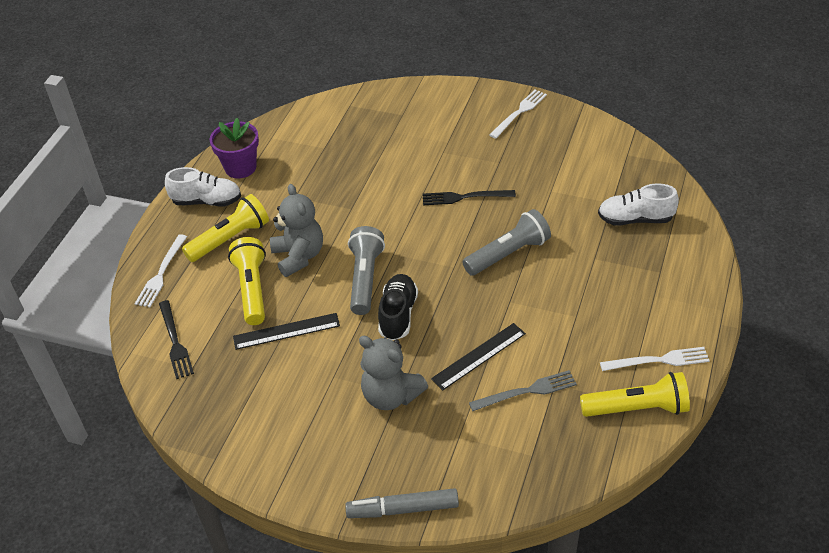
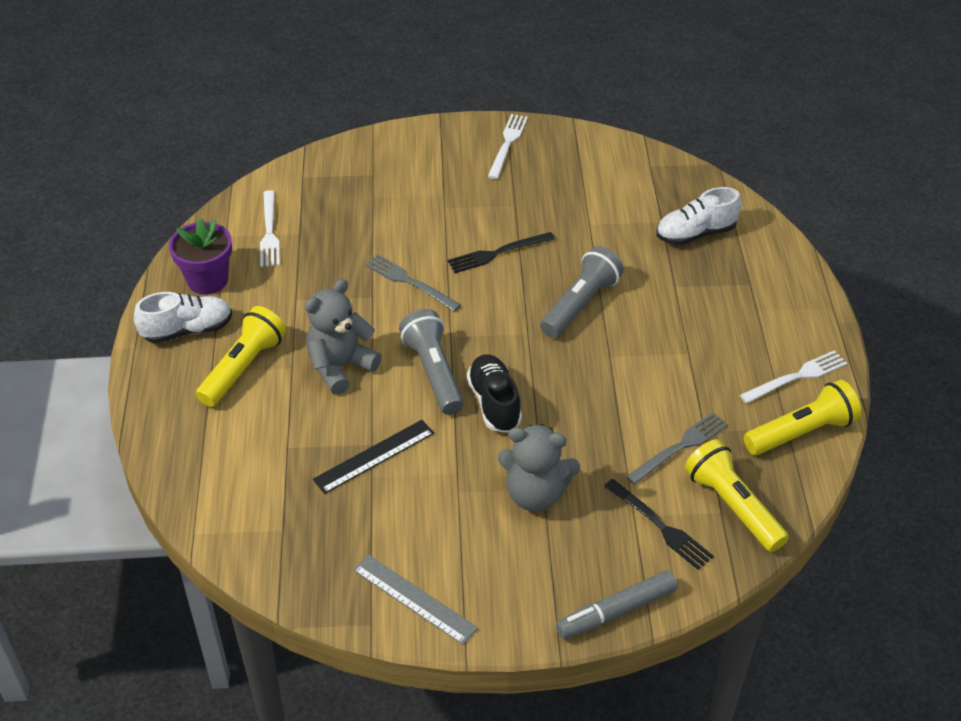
camera: 25 degrees left, 0 degrees up
(161, 273) = (178, 430): white fork -> white fork (269, 232)
(175, 342) = (243, 505): black fork -> black fork (660, 526)
(252, 289) = (305, 419): yellow flashlight -> yellow flashlight (733, 506)
(256, 449) = (414, 598): none -> grey ruler
(299, 256) = (340, 367): grey teddy bear -> grey teddy bear turned 90 degrees counterclockwise
(385, 204) = (410, 282): none -> grey fork
(479, 356) = (608, 424): black ruler -> none

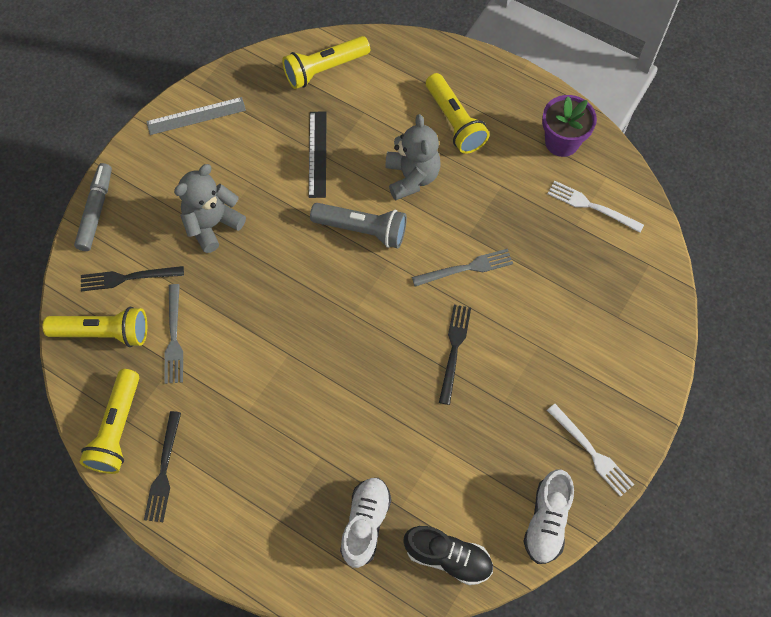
camera: 125 degrees right, 20 degrees up
(187, 330) = (516, 107): white shoe -> white shoe (546, 521)
(252, 515) = (324, 69): none -> yellow flashlight
(494, 403) = (305, 249): black shoe -> black shoe (448, 557)
(580, 304) = (354, 371): grey flashlight -> none
(796, 377) = (163, 470): white fork -> black fork

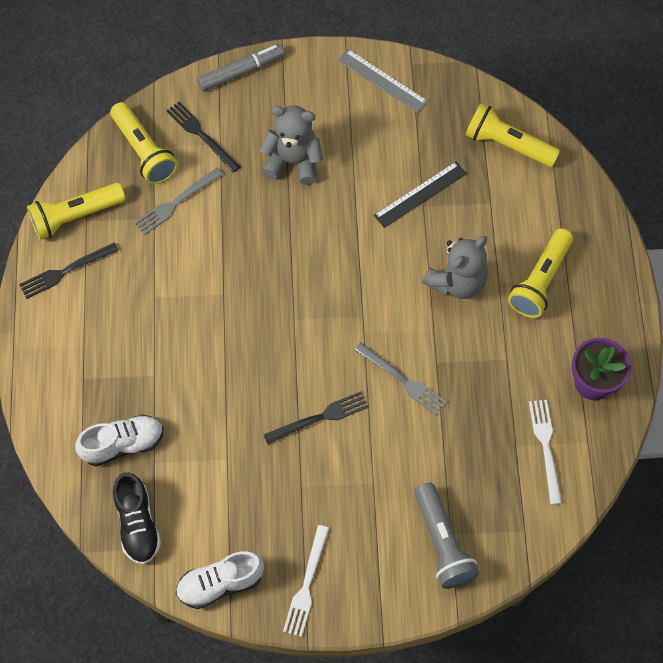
camera: 55 degrees right, 0 degrees up
(362, 230) = (375, 276): grey flashlight -> grey flashlight (442, 543)

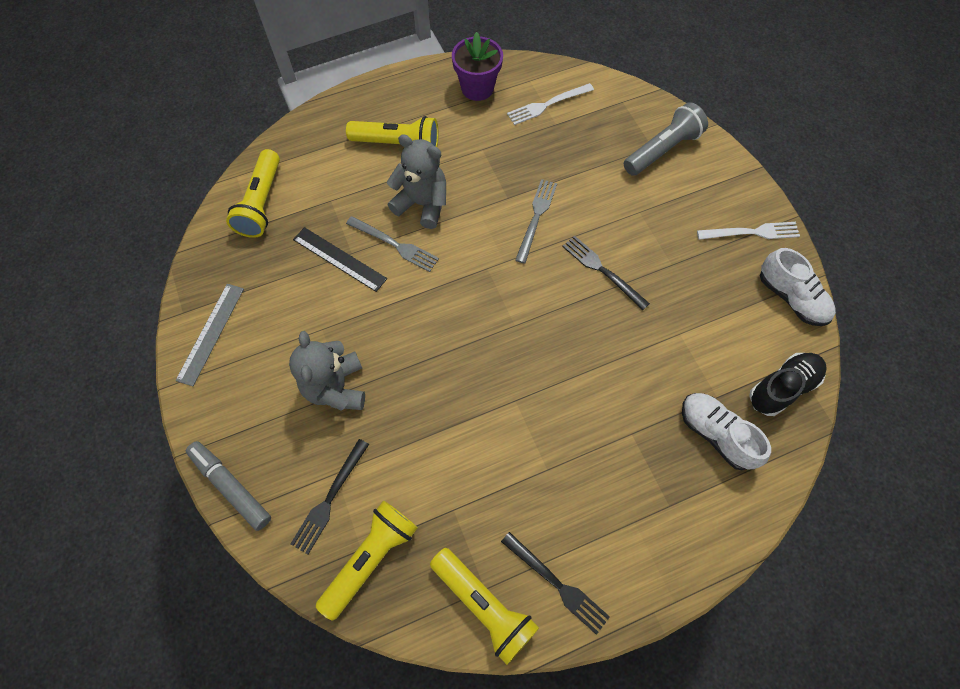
camera: 110 degrees left, 0 degrees up
(176, 202) = (425, 492): grey fork -> grey fork (394, 244)

